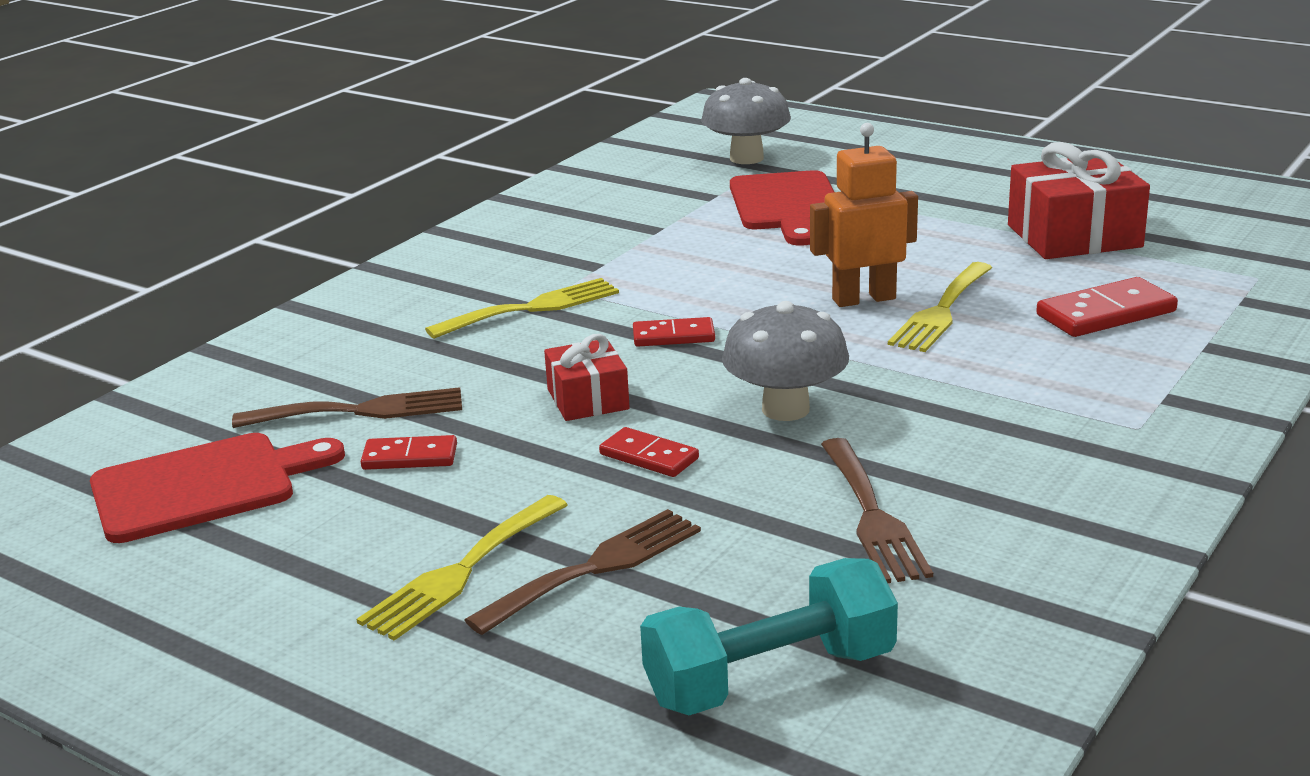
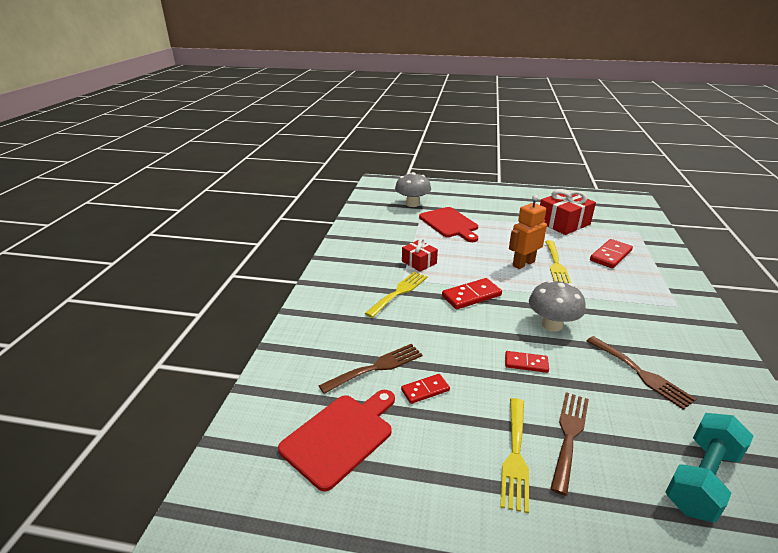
camera: 25 degrees left, 5 degrees up
(588, 399) = (470, 337): red gift -> red gift (419, 262)
(673, 336) = (471, 296): red domino -> red domino, size x1.58

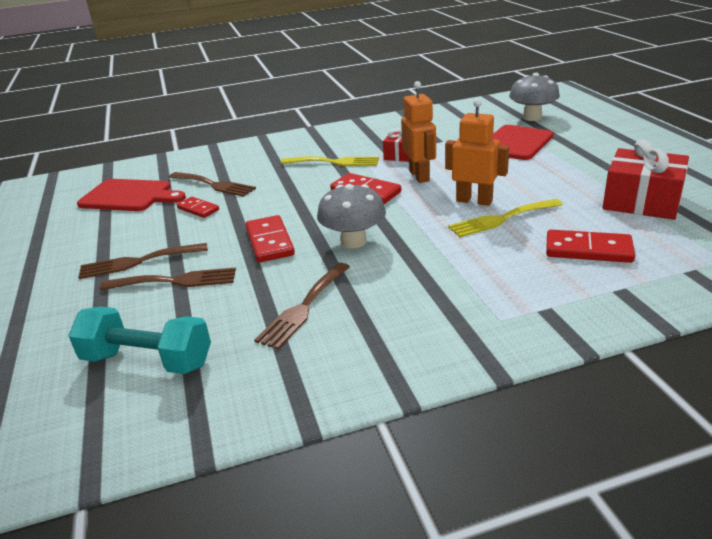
camera: 65 degrees right, 0 degrees up
(465, 268) = (419, 176): none -> orange robot
(515, 456) = (137, 262): yellow fork -> brown fork
(526, 363) = (269, 242): red domino -> red domino, size x1.58

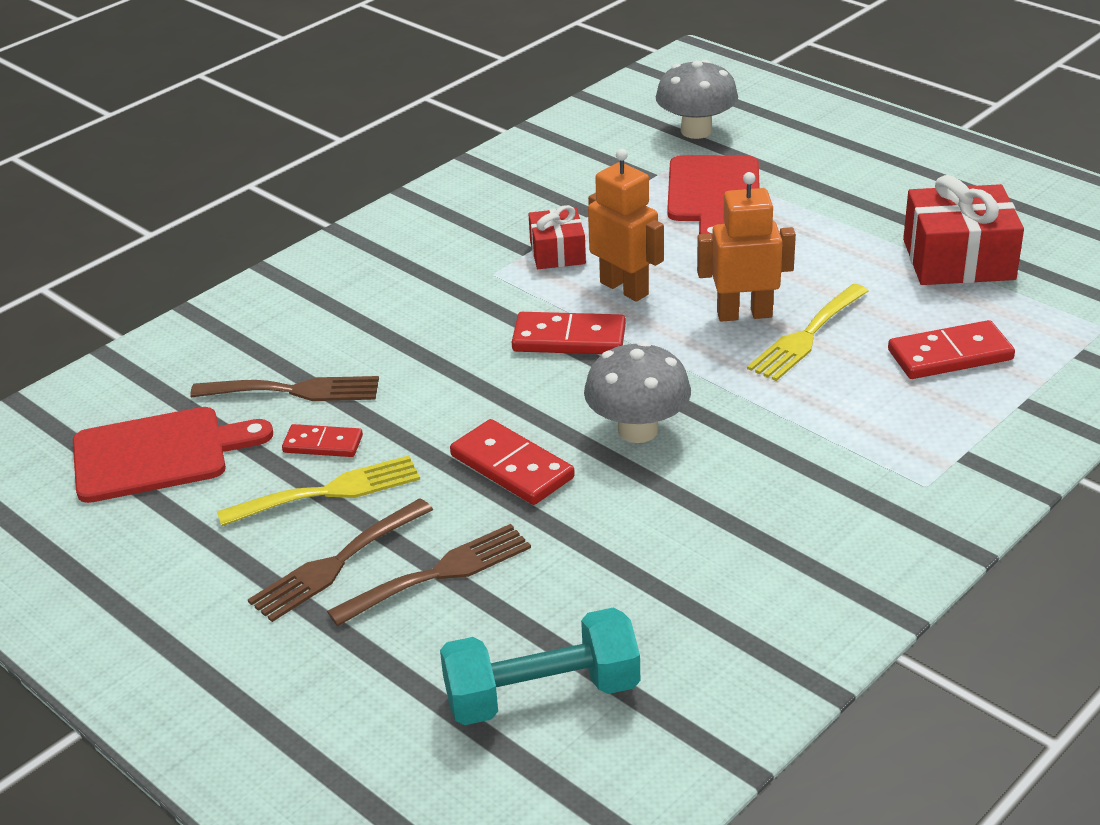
camera: 30 degrees left, 5 degrees up
(303, 308) = (672, 551): brown fork -> none
(335, 162) = (460, 293): yellow fork -> yellow fork (330, 492)

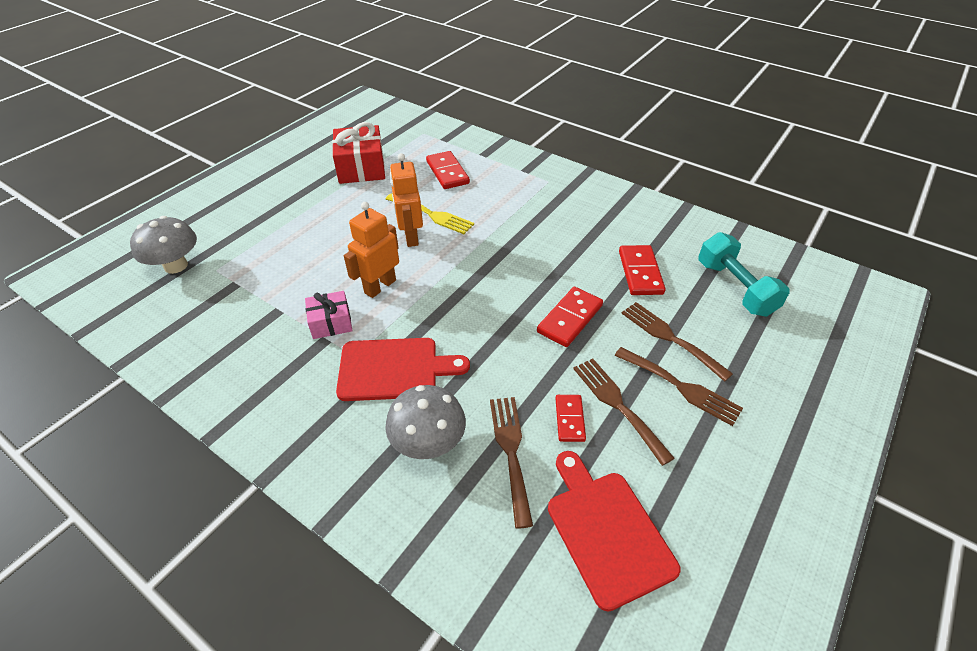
camera: 100 degrees left, 10 degrees up
(330, 492) = (617, 404): yellow fork -> brown fork
(557, 252) = (331, 323): red gift -> pink gift
(569, 338) = (437, 307): red domino -> red domino (640, 272)
(638, 430) = (525, 271): grey mushroom -> grey mushroom (428, 443)
(713, 194) = (269, 254): red cutting board -> red cutting board (394, 369)

